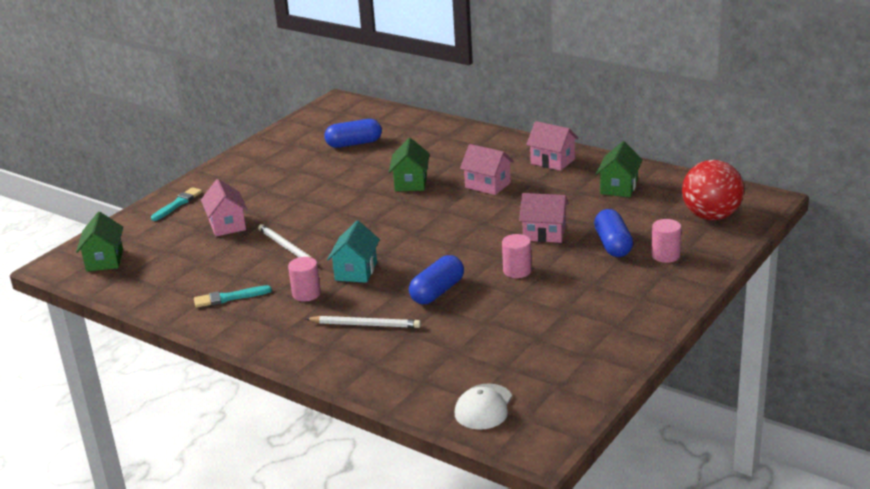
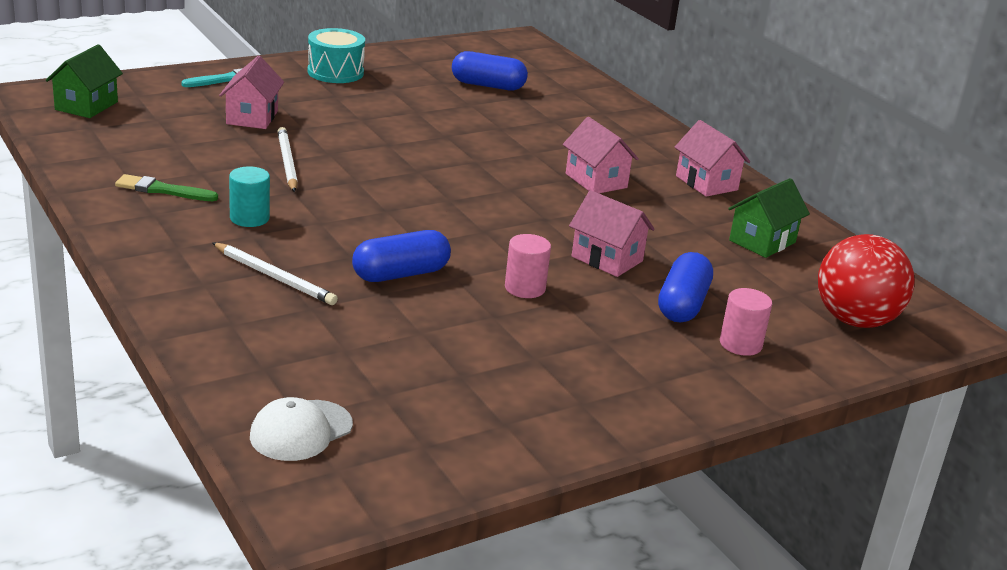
camera: 20 degrees right, 0 degrees up
(229, 298) = (163, 190): turquoise brush -> green brush
(244, 171) = (335, 72): none -> turquoise drum
(306, 294) = (249, 218): pink cylinder -> turquoise cylinder
(356, 271) = (333, 215): turquoise house -> none
(411, 183) = (506, 146): green house -> none

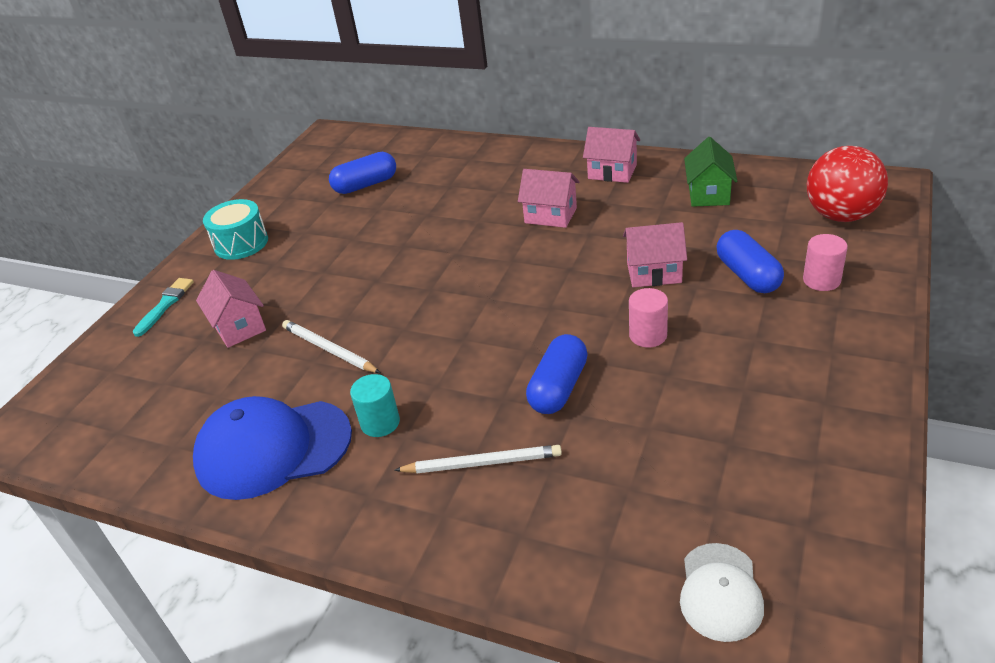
camera: 30 degrees left, 10 degrees up
(86, 106) = (80, 413): green house -> none
(163, 190) = (273, 449): green brush -> blue cap

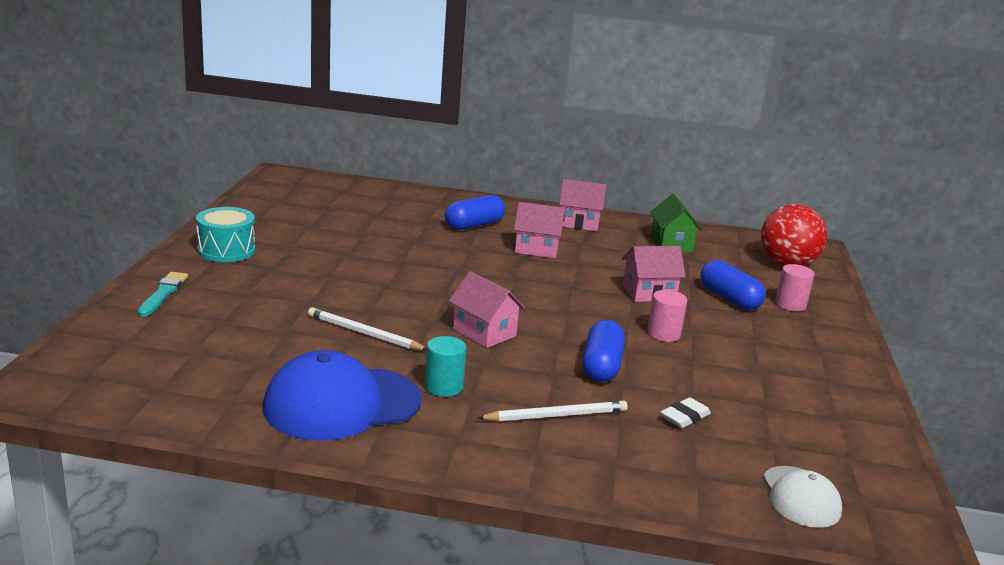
camera: 20 degrees left, 15 degrees down
(239, 327) = (257, 313): pink house -> pink house (484, 332)
(365, 185) = (341, 215): blue capsule -> blue capsule (474, 225)
(626, 464) = (684, 417): none -> white eraser

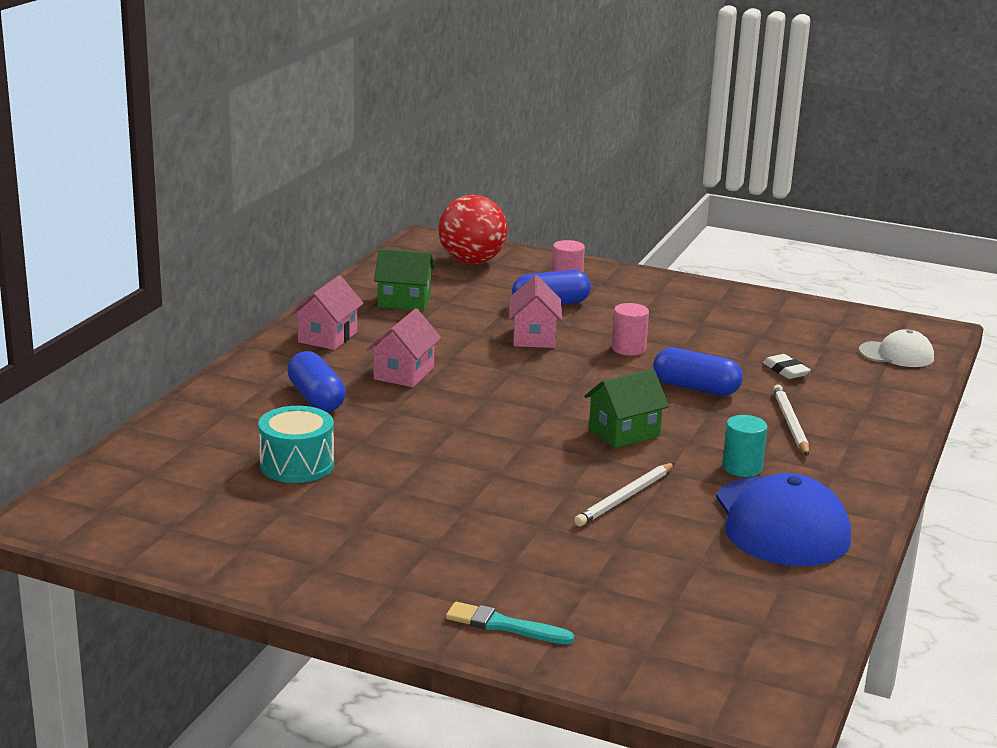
camera: 75 degrees left, 0 degrees up
(226, 250) = (363, 575): turquoise drum -> turquoise drum (297, 465)
(484, 332) = (624, 433): pink house -> green house

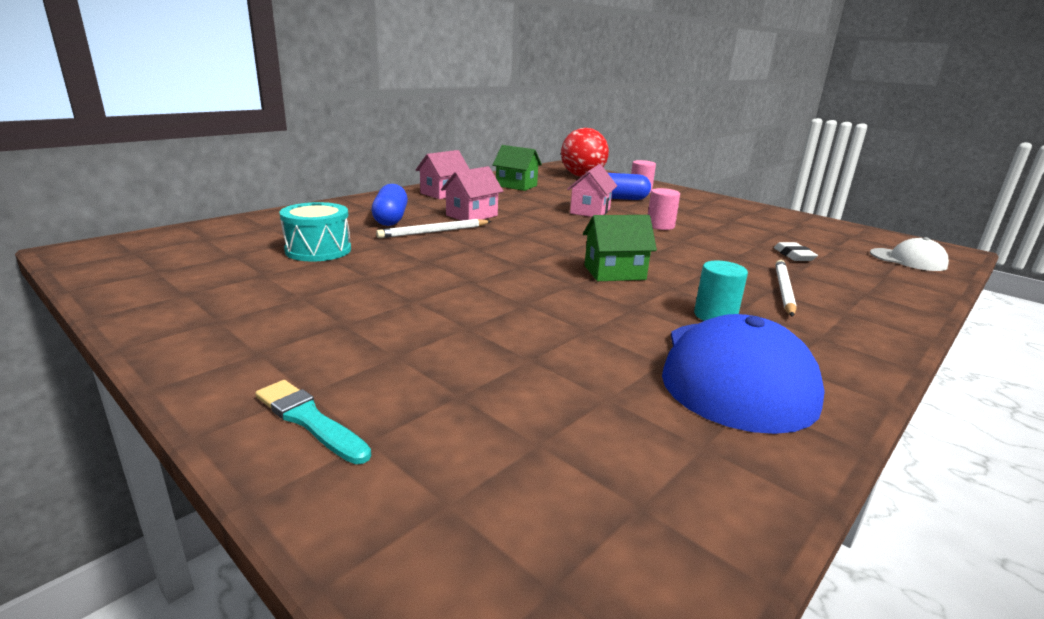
camera: 20 degrees right, 0 degrees up
(625, 498) = (574, 320): white pencil -> white pencil (434, 232)
(695, 388) = (702, 254): blue capsule -> none

